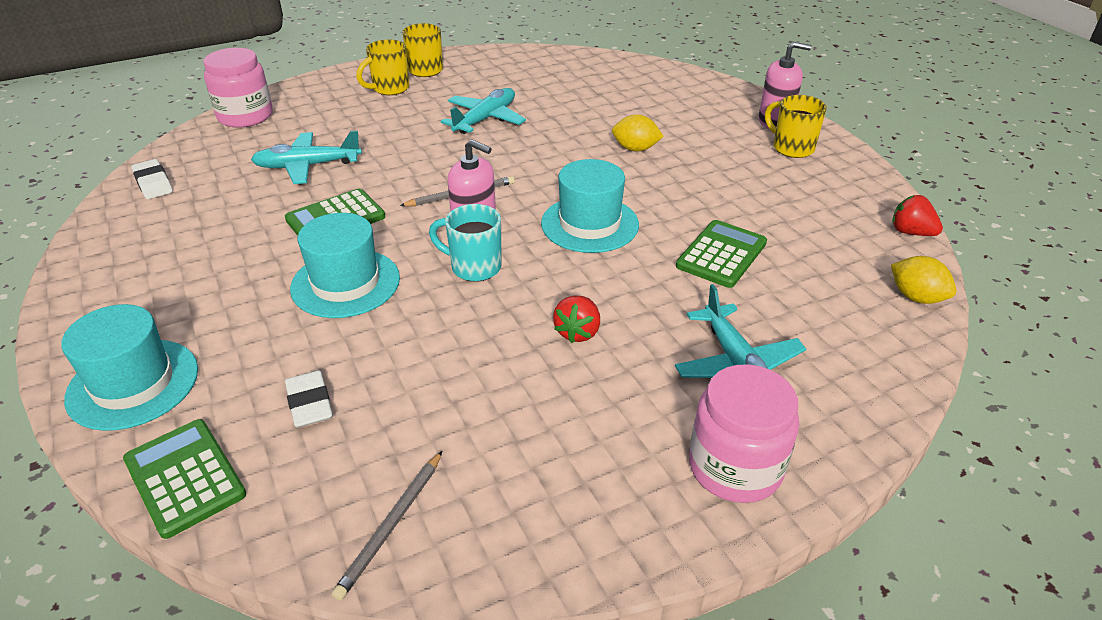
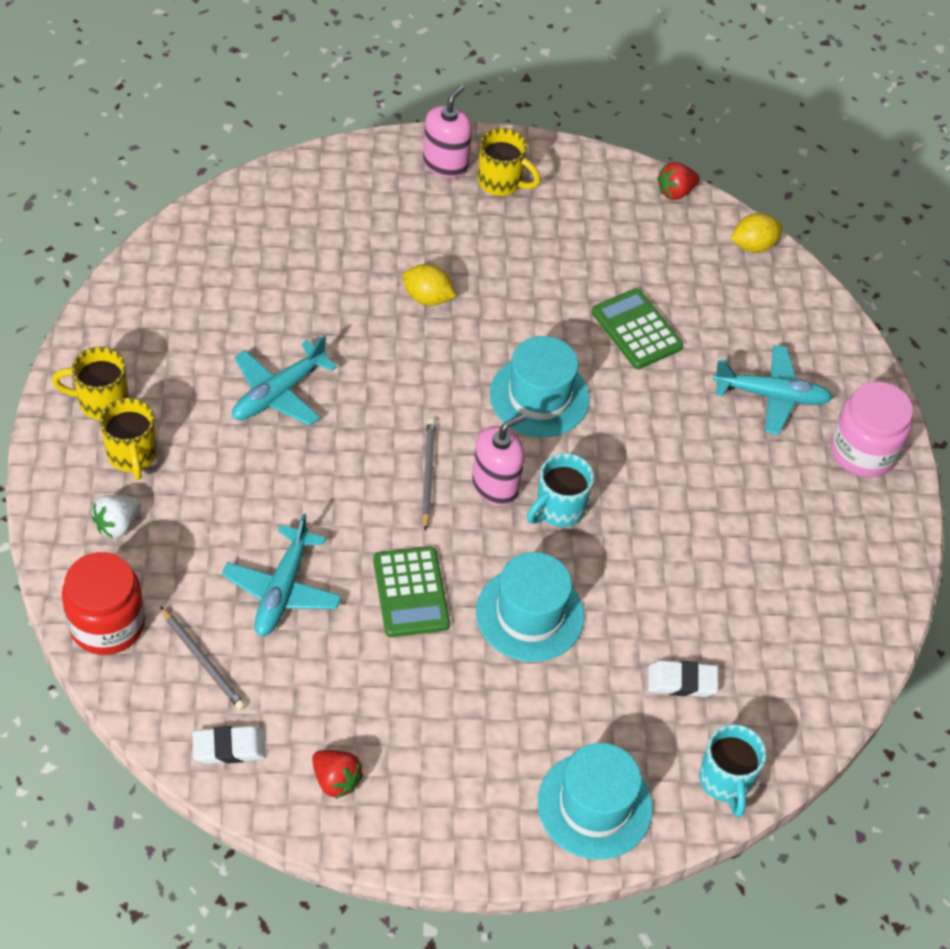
camera: 70 degrees left, 15 degrees up
(185, 477) = (725, 781): green calculator -> turquoise mug
(245, 116) = (107, 624): pink jar -> red jar
(329, 99) = (117, 524): none -> white strawberry
(392, 525) = (827, 662): grey pencil -> grey pencil (203, 660)
(485, 119) = (278, 393): turquoise plane -> turquoise plane turned 105 degrees counterclockwise
(578, 332) = (685, 474): red strawberry -> red strawberry (336, 780)
(635, 149) = (427, 298): yellow lemon -> yellow lemon turned 75 degrees clockwise
(791, 148) = (501, 182): yellow mug -> yellow mug turned 135 degrees counterclockwise

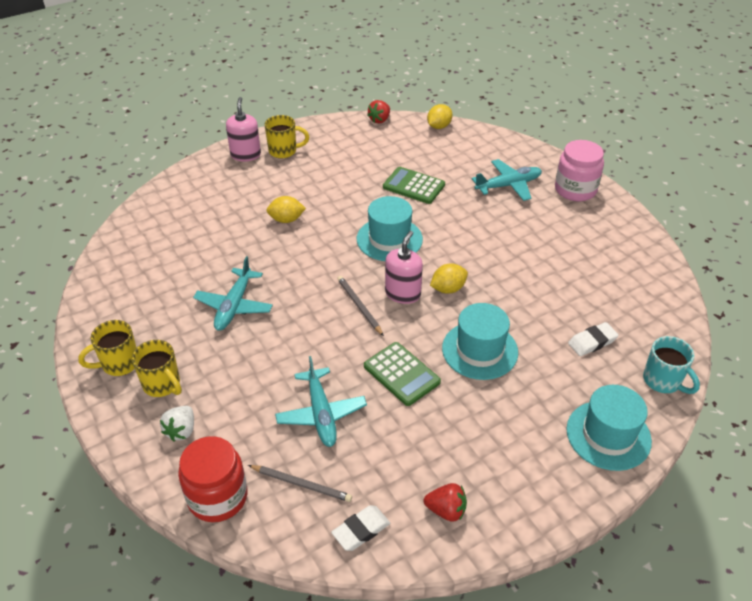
camera: 25 degrees left, 10 degrees down
(558, 509) = (448, 289): turquoise mug -> yellow lemon

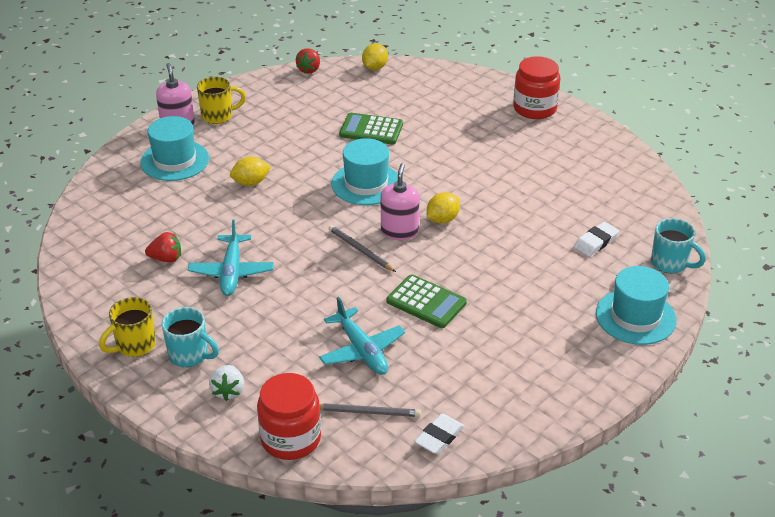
camera: 15 degrees left, 5 degrees down
(162, 385) = (190, 355): yellow mug -> turquoise mug
(446, 510) = (511, 405): red strawberry -> red strawberry (166, 259)
(479, 350) = (493, 268): turquoise hat -> turquoise hat (175, 160)
(508, 185) = (467, 114): turquoise plane -> none
(575, 190) = (534, 108): pink jar -> red jar

